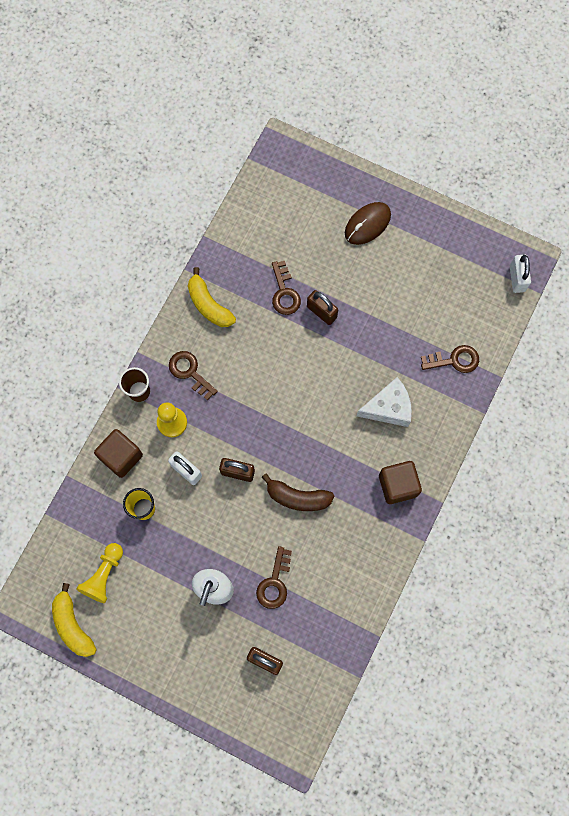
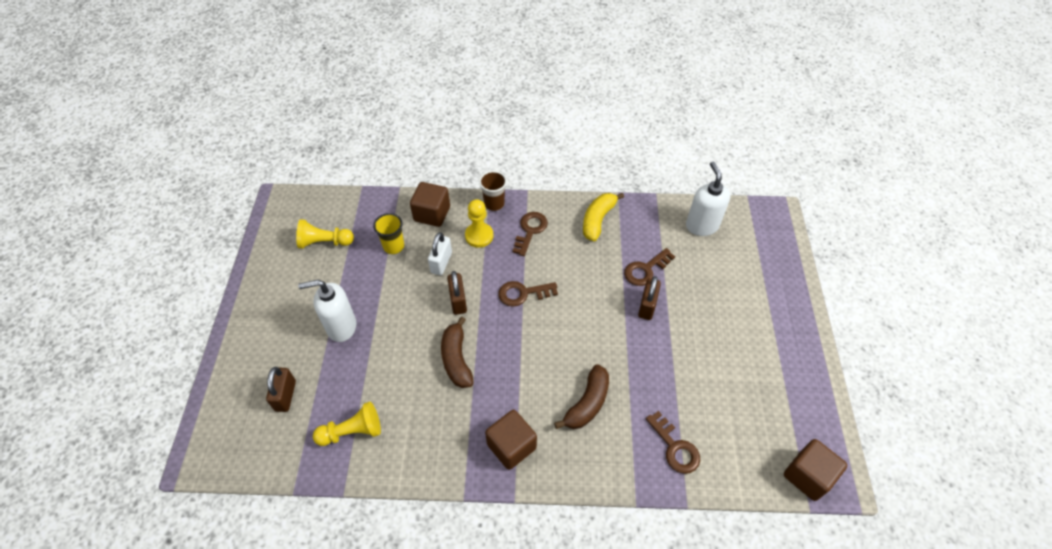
camera: 65 degrees right, 20 degrees down
(73, 625) = (274, 238): yellow banana -> none
(261, 218) = (701, 225): none -> white soap dispenser
(274, 583) = (365, 373): brown key -> brown key (523, 293)
(326, 611) = (352, 431): none -> yellow pawn
(367, 224) = (758, 309): brown mouse -> none
(388, 408) = (587, 403): white cheese -> brown banana
(517, 278) = (807, 476): white padlock -> brown cube

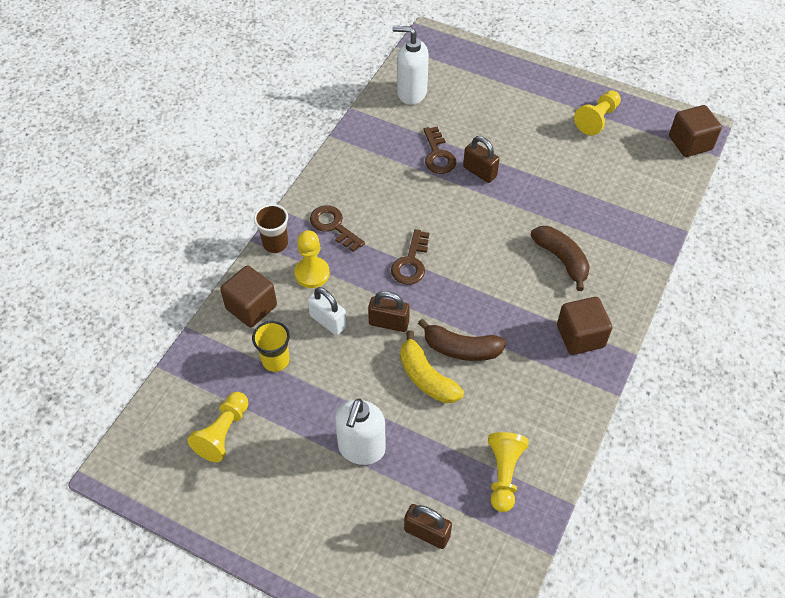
camera: 65 degrees left, 0 degrees up
(598, 220) = (355, 166): yellow banana -> yellow banana (426, 377)
(675, 447) = (631, 215): brown key -> none
(777, 378) = (597, 119): none -> yellow pawn

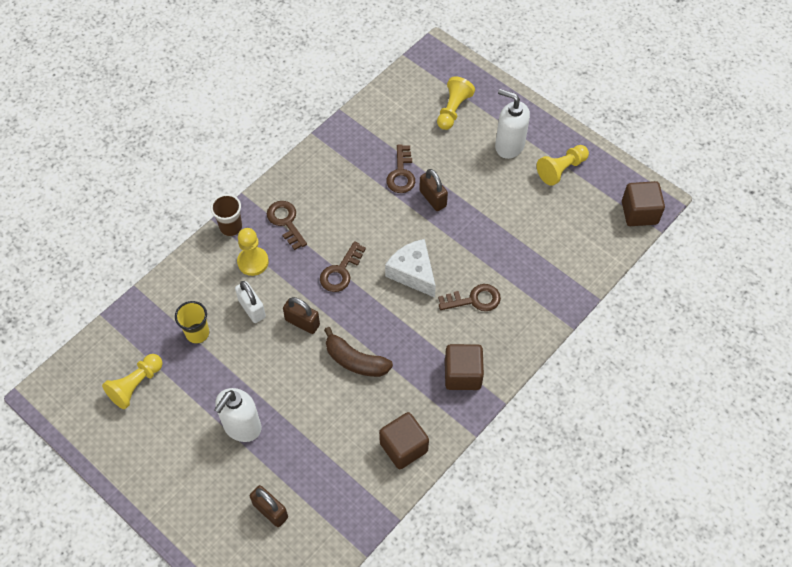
camera: 15 degrees right, 5 degrees up
(251, 307) = (192, 281): brown cube -> brown cube (403, 447)
(411, 93) = (399, 106): white soap dispenser -> white soap dispenser (509, 146)
(426, 377) = (317, 379): yellow banana -> none
(488, 247) = (413, 273): none -> white cheese
(504, 474) = (350, 479): yellow pawn -> yellow pawn (453, 110)
(561, 259) = (474, 299): brown banana -> brown key

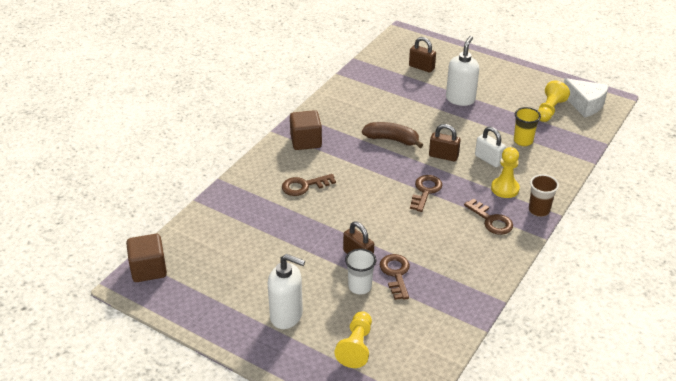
camera: 170 degrees right, 20 degrees down
(403, 447) = (341, 102): brown cube -> none
(413, 273) = (362, 197): white cheese -> white cheese (585, 104)
(438, 165) = (360, 287): none -> white cup
(561, 169) = (228, 299): yellow pawn -> none

